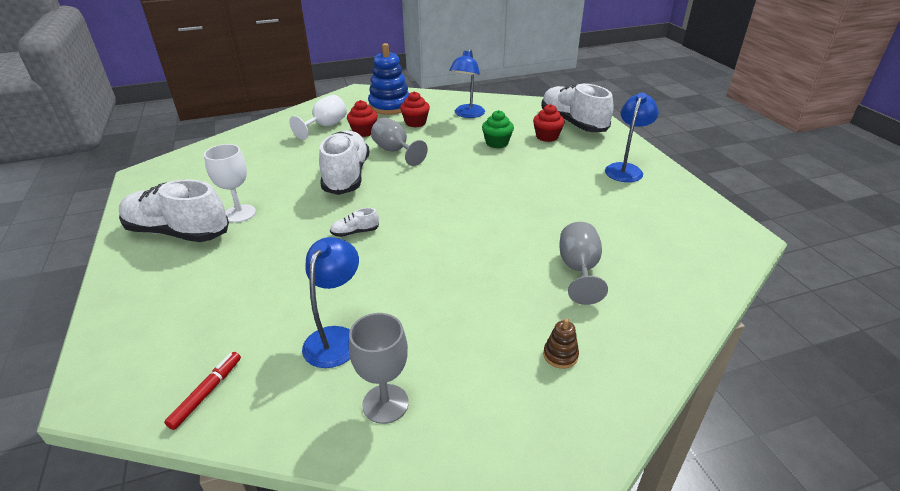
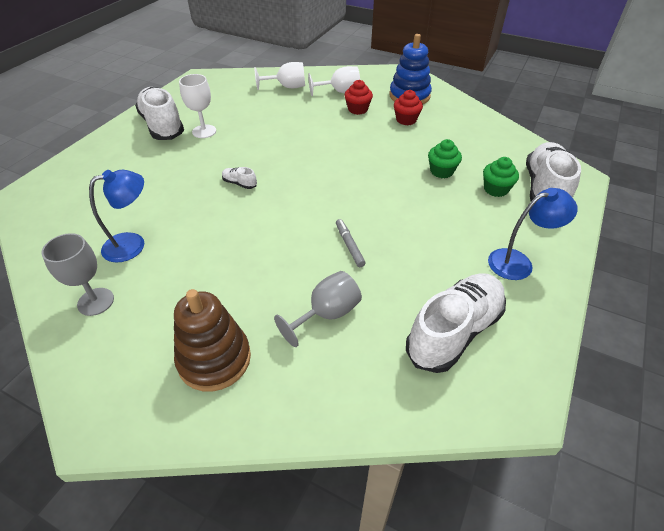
camera: 45 degrees right, 10 degrees up
(207, 393) = (49, 229): red marker -> none
(266, 142) = (287, 87): none -> white goblet
(346, 176) = (295, 139): white shoe -> white shoe (454, 331)
(395, 151) = (354, 137): grey goblet -> none
(467, 114) = (459, 133): blue lamp -> none
(518, 221) = (349, 245): none -> grey marker
(547, 137) = (496, 189): red cupcake -> green cupcake
(560, 355) = (214, 359): brown stacking toy -> brown stacking toy, size x2.33

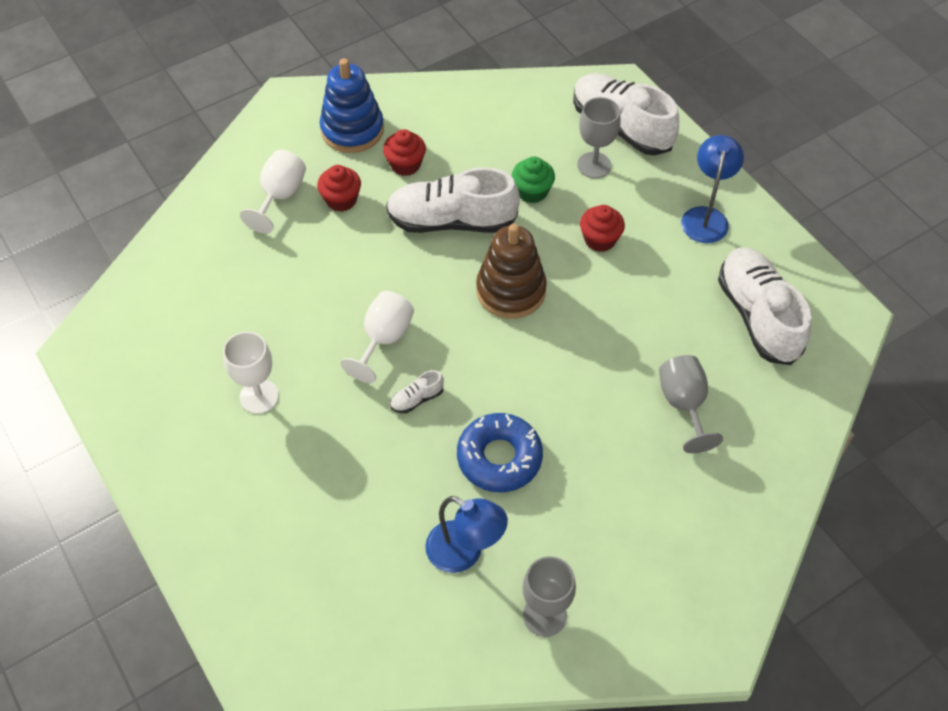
camera: 60 degrees left, 10 degrees up
(133, 244) = (464, 553): blue lamp -> blue lamp turned 120 degrees clockwise
(162, 126) = (201, 444): white shoe -> white shoe (451, 221)
(214, 359) = (689, 523): brown stacking toy -> brown stacking toy (511, 290)
(216, 233) = (499, 458): none -> blue donut
(287, 87) = (213, 249): white goblet -> white goblet (384, 339)
(349, 245) = (600, 339): grey marker -> none
(435, 214) = (600, 239): none -> red cupcake
(496, 189) = (594, 165): green cupcake -> grey goblet

